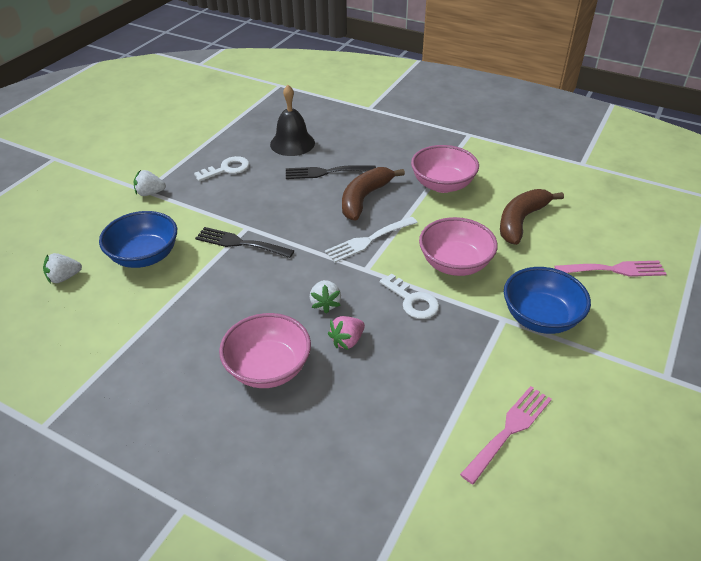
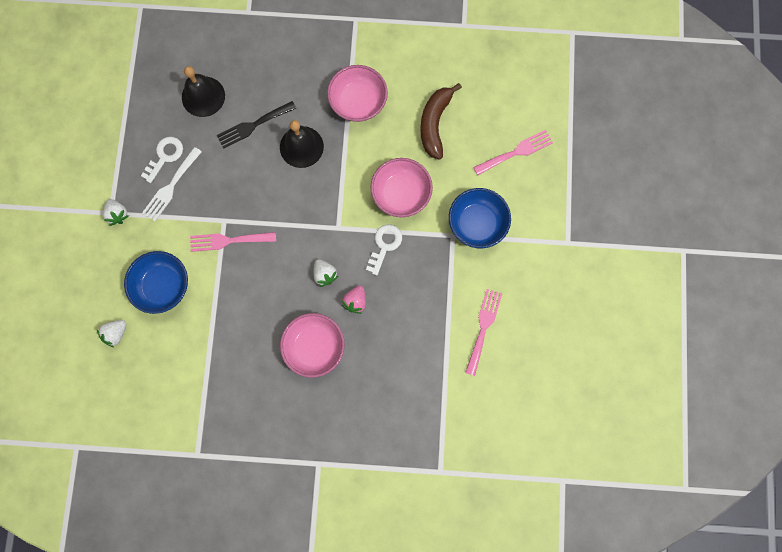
camera: 25 degrees left, 35 degrees up
(150, 193) = (118, 214): white strawberry -> white strawberry turned 90 degrees counterclockwise
(240, 243) = (228, 240): black fork -> pink fork
(364, 198) = (301, 146): brown banana -> black bell
(368, 240) = (326, 196): white fork -> white fork (171, 187)
(412, 301) = (384, 245): white key -> white key turned 90 degrees counterclockwise

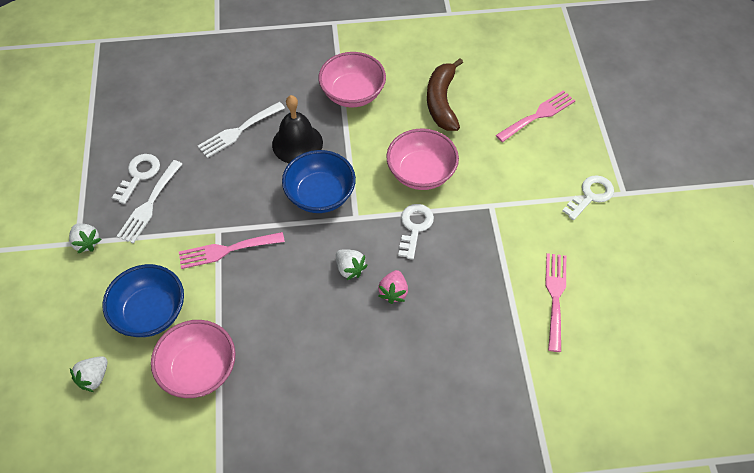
camera: 10 degrees left, 20 degrees down
(203, 96) = (177, 112): black bell -> none
(253, 125) = (238, 131): black fork -> white fork
(314, 347) = (353, 352): pink bowl -> pink bowl (199, 369)
(477, 224) = (515, 189): blue bowl -> blue bowl (320, 195)
(539, 240) = (591, 195): none -> white key

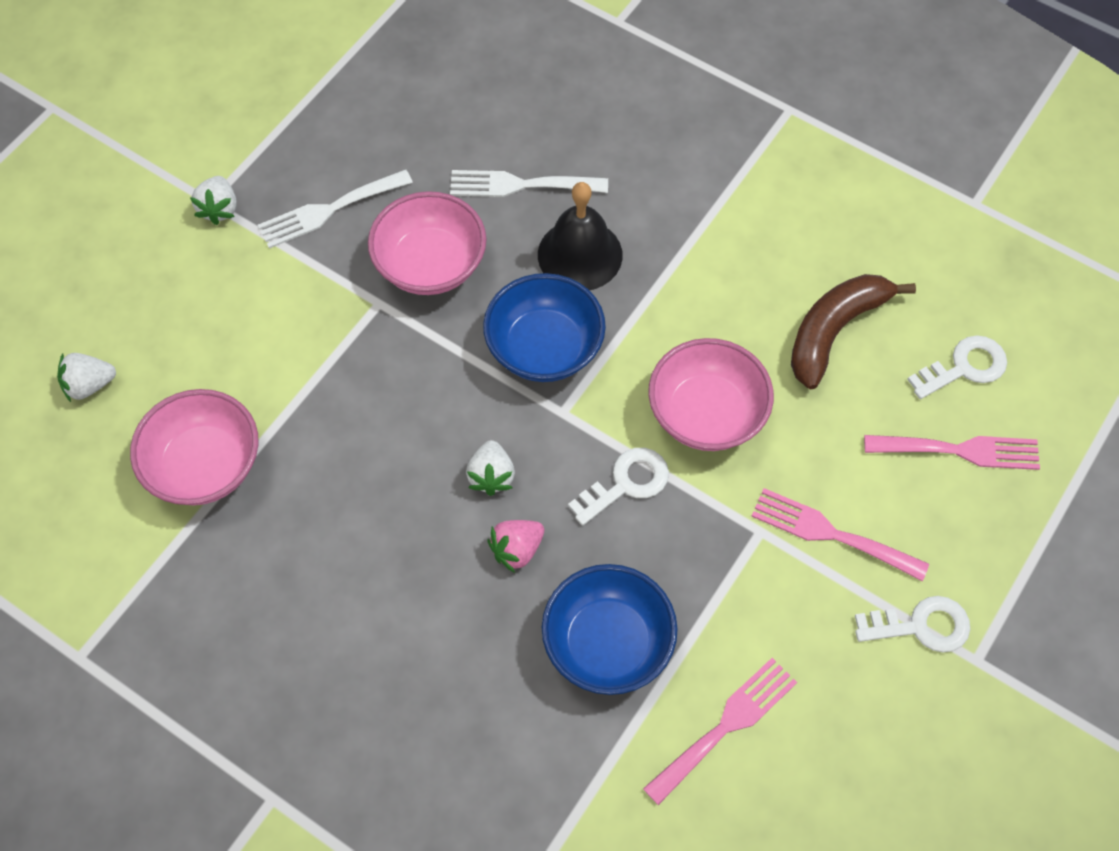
camera: 40 degrees right, 5 degrees up
(139, 175) = (350, 162): white key -> white key (964, 367)
(150, 313) = (213, 352): blue bowl -> blue bowl (607, 643)
(226, 250) = (366, 337): pink fork -> pink fork (830, 533)
(352, 94) = (718, 234): pink bowl -> pink bowl (430, 265)

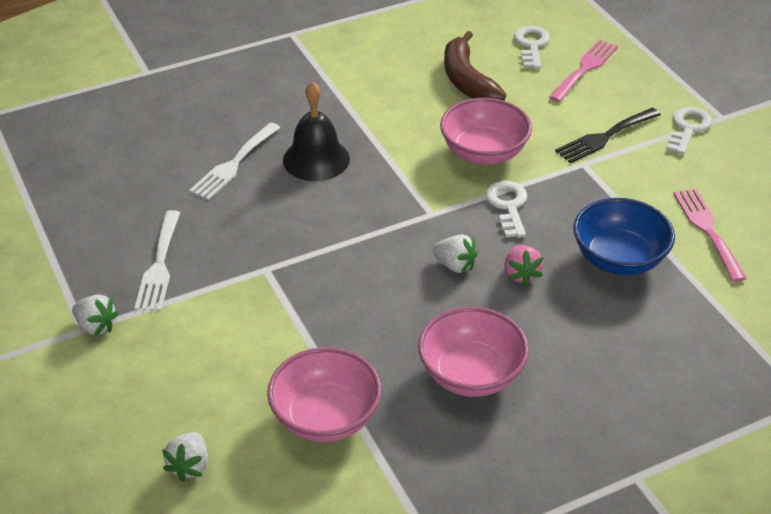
camera: 60 degrees left, 20 degrees down
(430, 265) = (258, 231): pink bowl -> pink bowl (471, 374)
(544, 348) = (375, 203): blue bowl -> none
(830, 533) = (604, 137): pink fork -> black fork

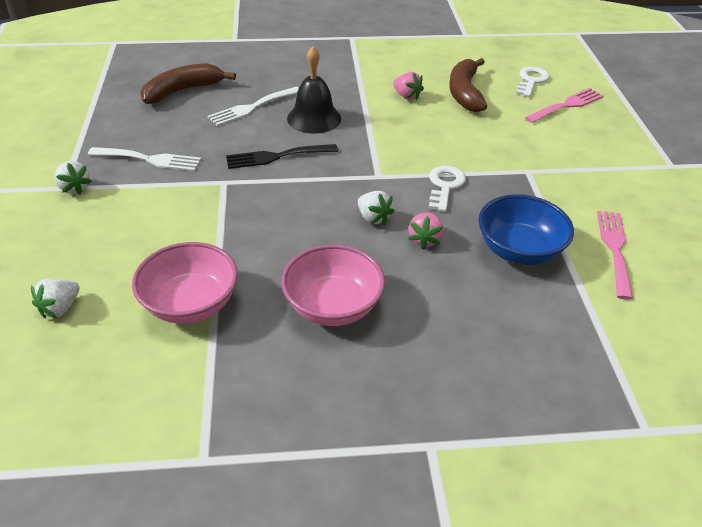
camera: 20 degrees right, 0 degrees up
(133, 163) = (183, 91): none -> brown banana
(159, 265) = (149, 159): white fork -> white fork turned 105 degrees counterclockwise
(405, 102) = (407, 96): none -> pink strawberry
(484, 153) = (448, 144): pink bowl -> none
(604, 137) = (557, 156): black fork -> black fork (276, 156)
(688, 128) = (636, 166): white key -> none

